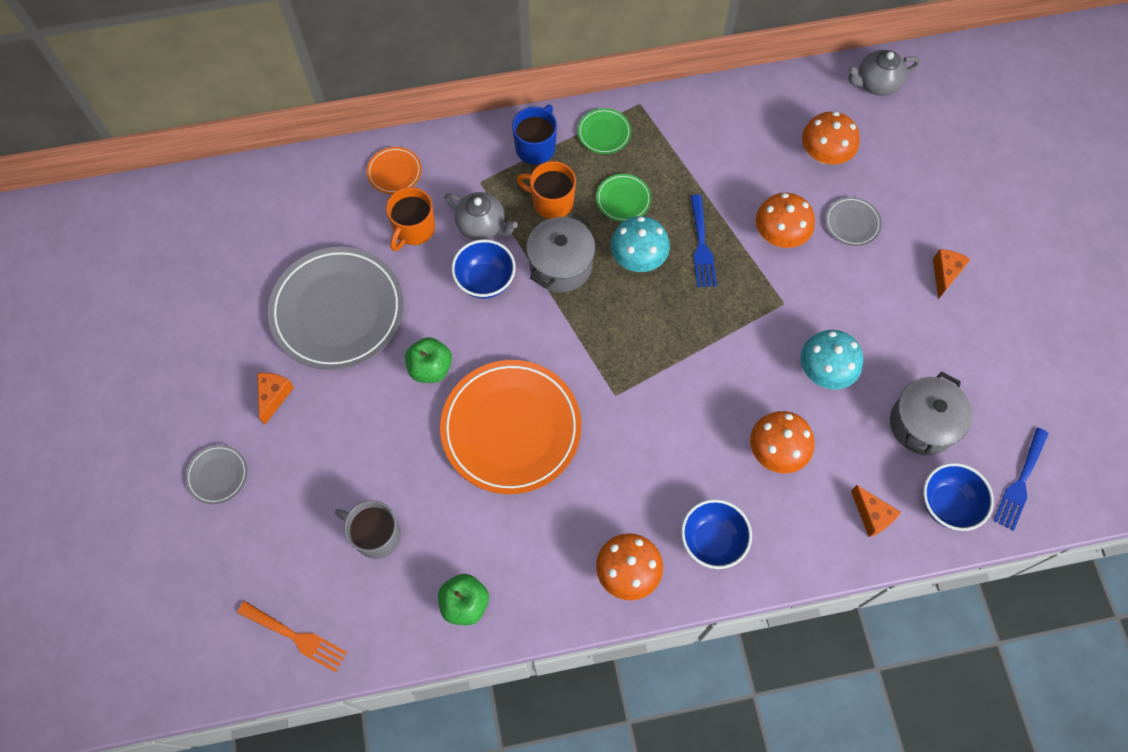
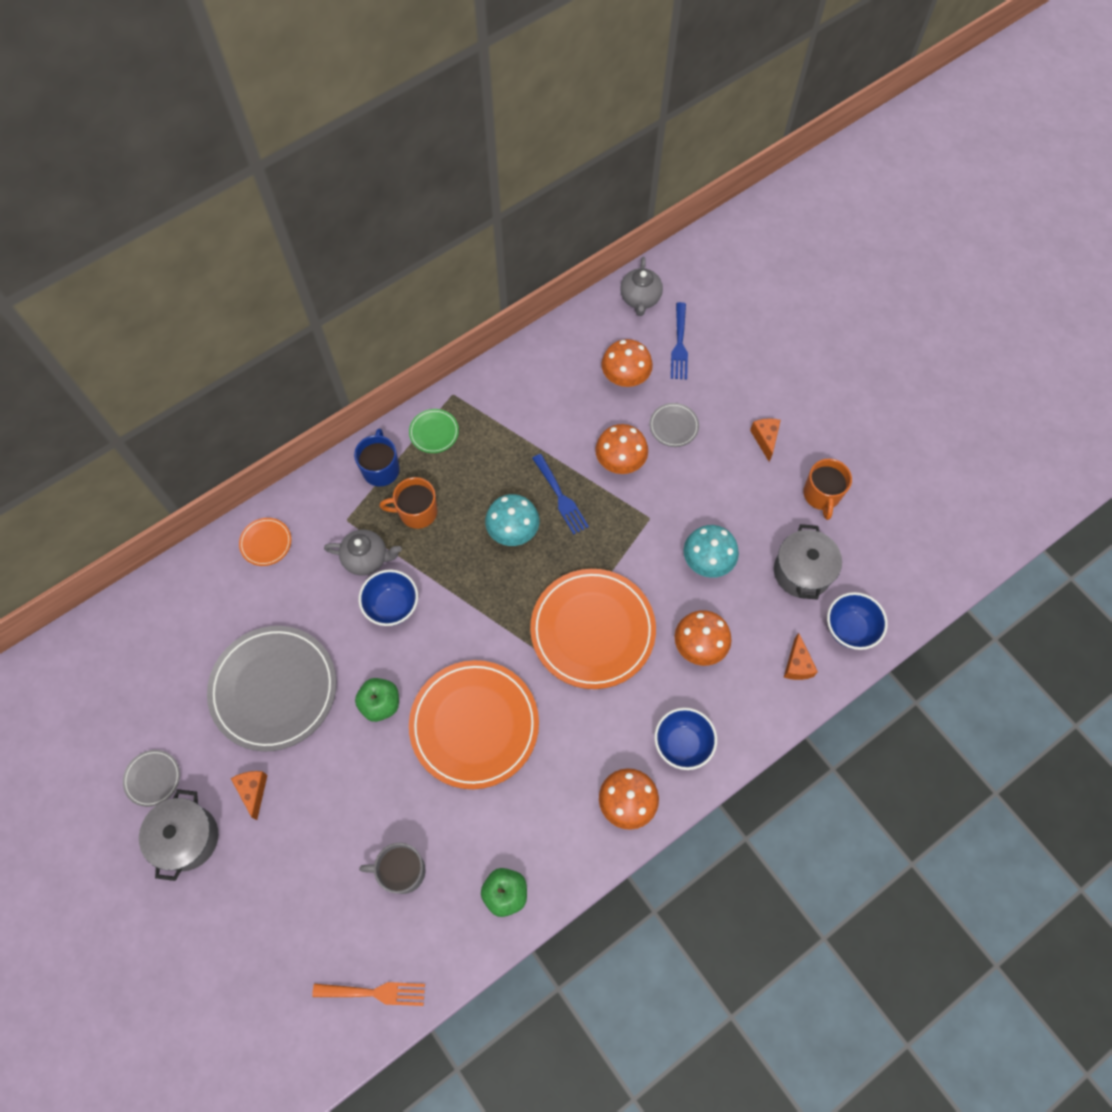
camera: 25 degrees left, 0 degrees up
(217, 475) = (236, 884): grey plate -> grey plate (153, 778)
(413, 229) = (307, 587): orange mug -> orange mug (821, 495)
(561, 265) = (450, 564): grey pot -> grey pot (187, 838)
(623, 199) = (477, 484): green plate -> none
(672, 388) = (592, 630): none -> orange plate
(872, 516) = (797, 665): orange cheese -> orange cheese turned 60 degrees clockwise
(876, 84) = (640, 299): grey teapot -> grey teapot turned 45 degrees counterclockwise
(1020, 482) = (896, 586): blue fork -> blue fork (679, 345)

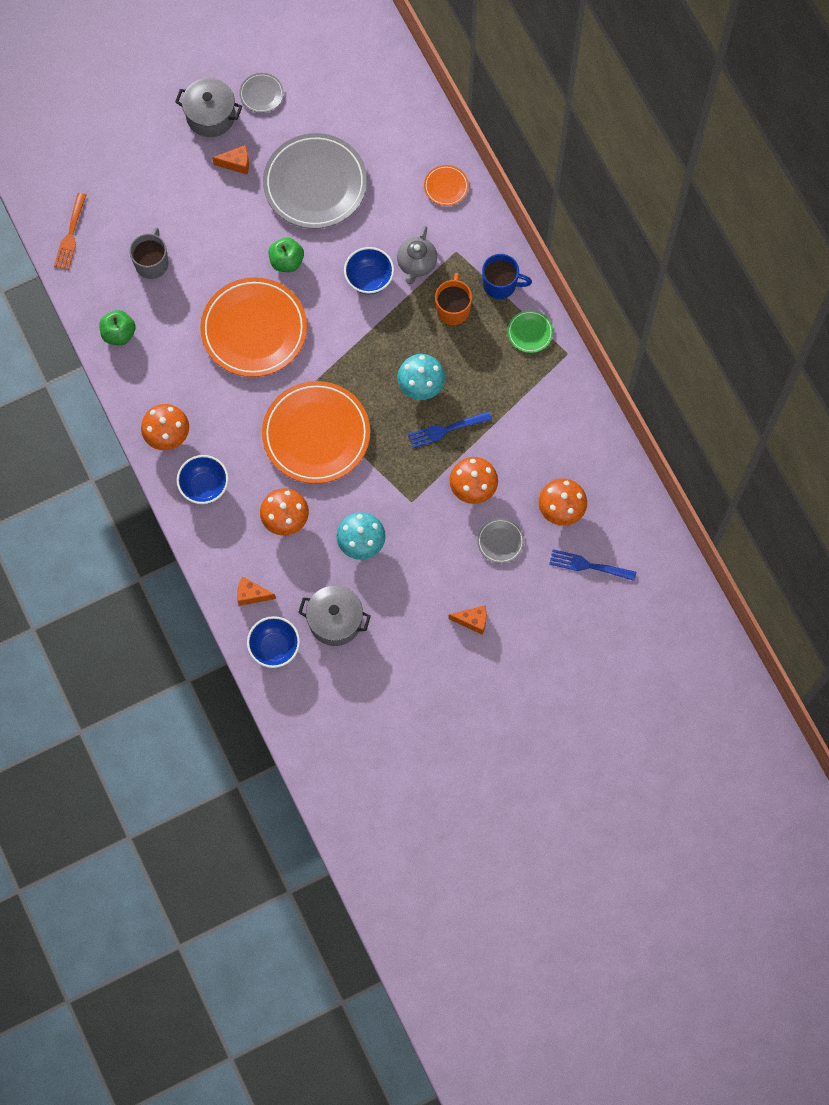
camera: 100 degrees right, 5 degrees up
(640, 299) = (647, 539): grey teapot -> none
(821, 495) = (406, 657): orange mug -> none

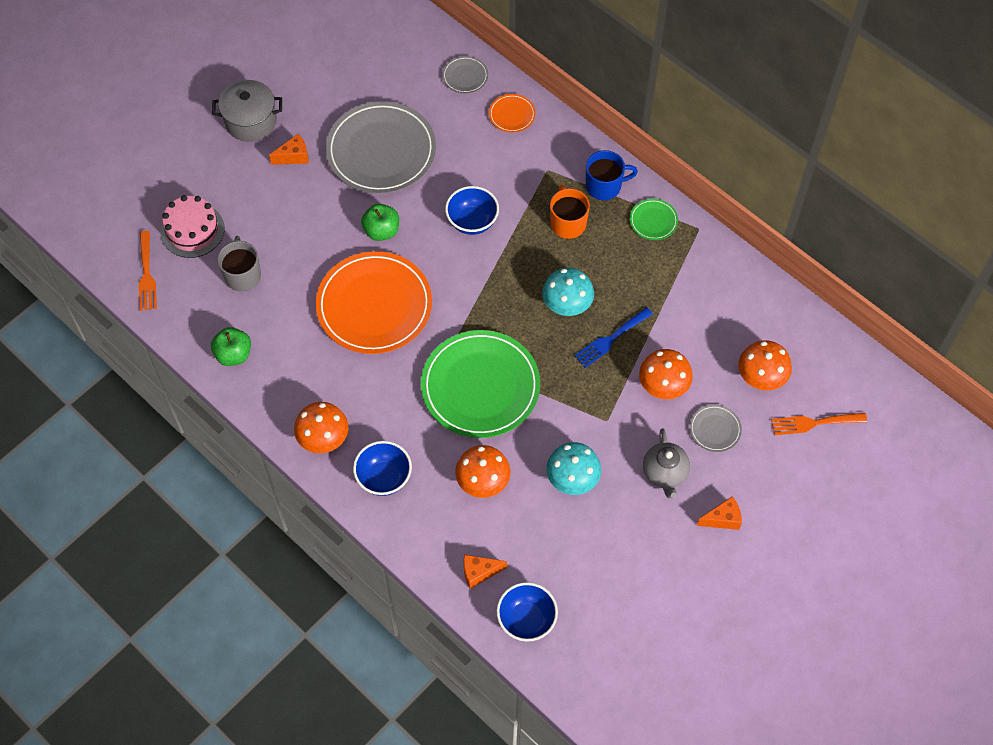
camera: 20 degrees left, 10 degrees down
(123, 206) = (192, 230): none -> pink cake
(261, 94) = (294, 87): grey plate -> grey plate (465, 76)
(316, 434) = (480, 387): orange plate -> green plate
(335, 621) = (579, 569): grey pot -> none
(416, 264) = (513, 193): grey teapot -> grey teapot (664, 473)
(588, 565) = (814, 423): blue fork -> orange fork

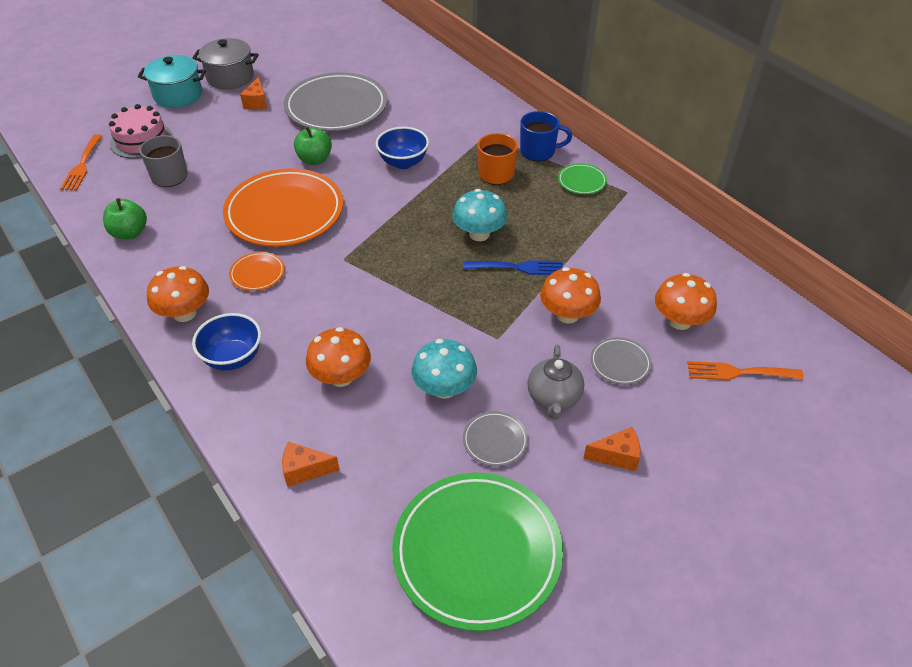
camera: 10 degrees right, 15 degrees down
(204, 157) = (178, 95): none -> turquoise pot
(294, 156) = (257, 102): orange cheese -> orange cheese turned 105 degrees clockwise
(465, 76) = (429, 69): grey plate -> grey plate (495, 440)
(480, 387) = (368, 290): green plate -> green plate (477, 552)
(512, 115) = (463, 96): orange plate -> orange plate (257, 273)
(526, 620) = (345, 534): blue bowl -> none
(611, 339) = (518, 267): blue fork -> blue fork turned 150 degrees counterclockwise

